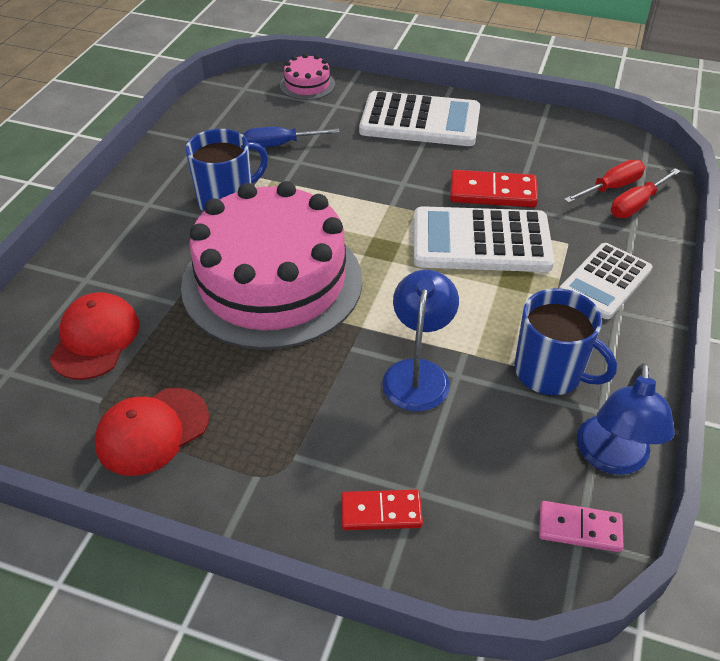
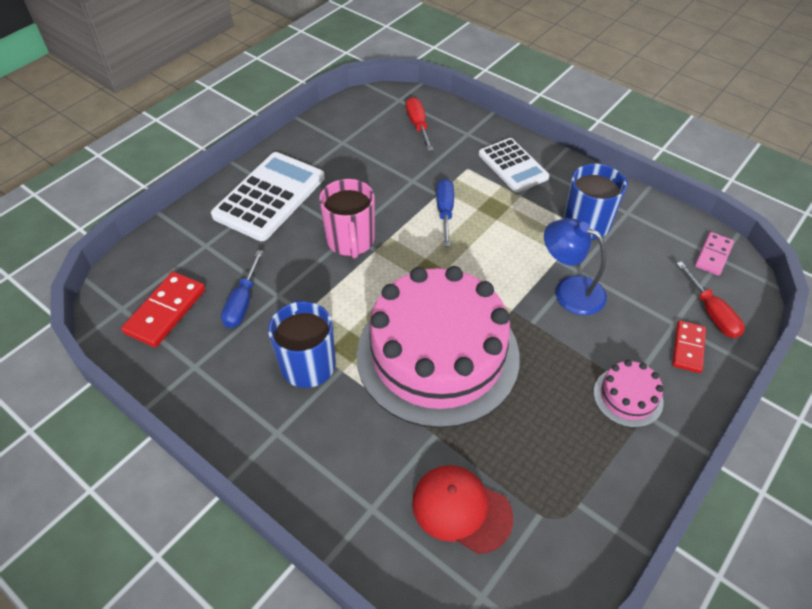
camera: 70 degrees left, 5 degrees up
(152, 431) = (585, 478): red cap -> none
(307, 85) = (154, 256): pink cake -> pink cake (628, 397)
(393, 186) = (351, 241): none -> pink mug
(481, 241) = (445, 212): white calculator -> blue screwdriver
(492, 193) = (391, 186): red domino -> red domino (166, 311)
(612, 458) = (664, 221): blue lamp -> none
(637, 204) = (442, 121): red screwdriver -> red screwdriver (711, 313)

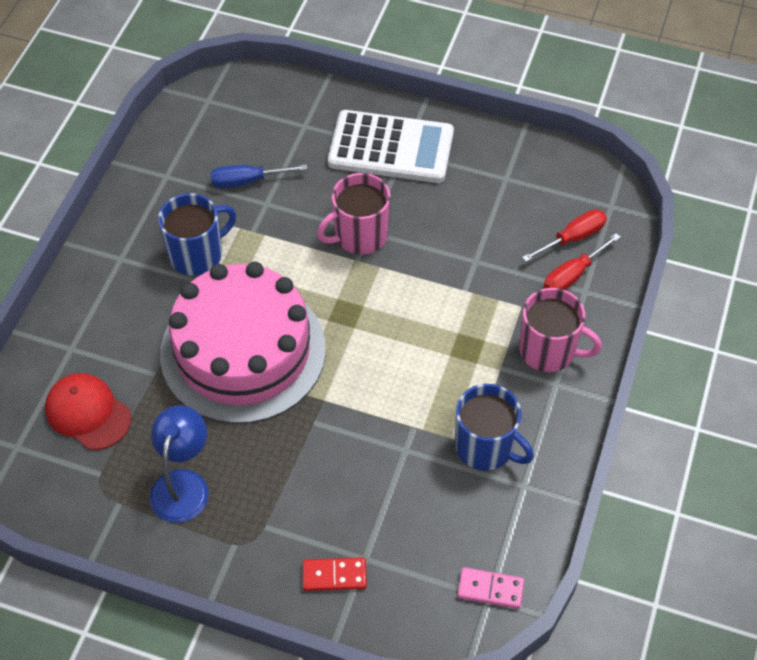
camera: 70 degrees right, 5 degrees up
(166, 311) = (216, 131): red domino -> none
(445, 212) = (439, 304): blue screwdriver -> none
(461, 509) = (88, 413): red cap -> red cap turned 60 degrees counterclockwise
(513, 166) = (548, 350): white calculator -> pink mug
(569, 291) = (371, 448): blue lamp -> blue lamp (183, 484)
(628, 397) = (250, 526): pink cake -> none
(711, 313) = (395, 595): red screwdriver -> red screwdriver (573, 275)

